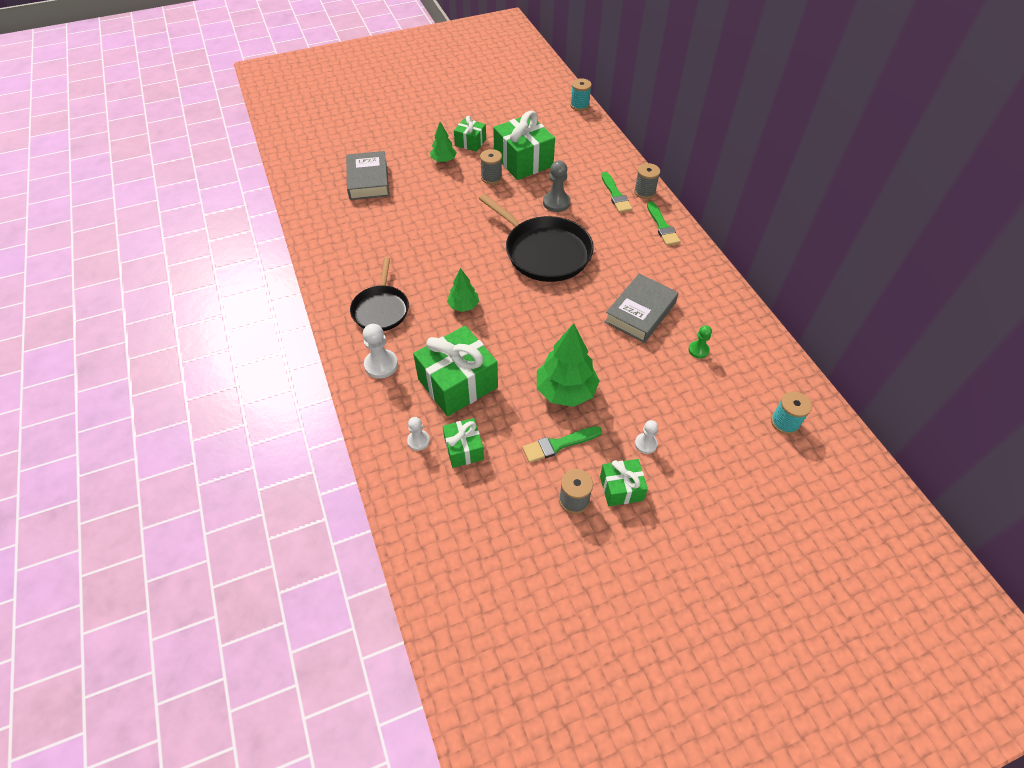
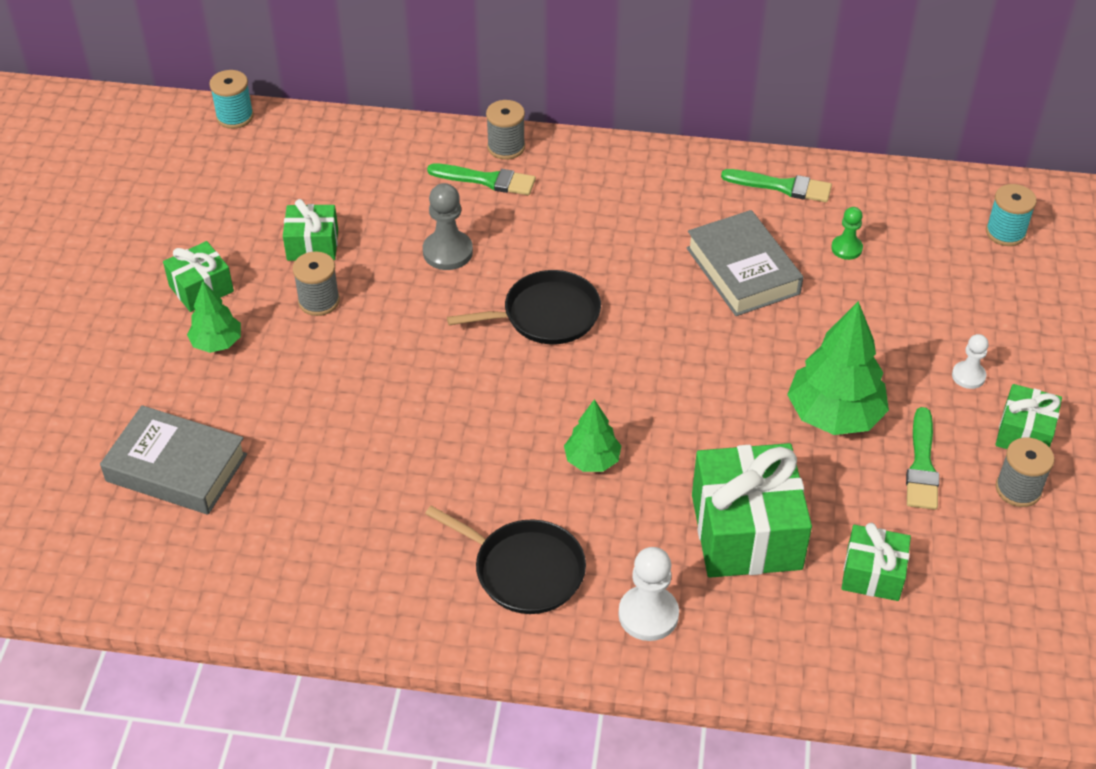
camera: 60 degrees left, 5 degrees down
(418, 441) = (828, 623): white pawn -> none
(523, 161) = (312, 245): green gift -> green gift, size x0.54
(544, 252) = (546, 315): black pan -> black pan, size x0.63
(662, 226) = (593, 166): green brush -> green brush (782, 186)

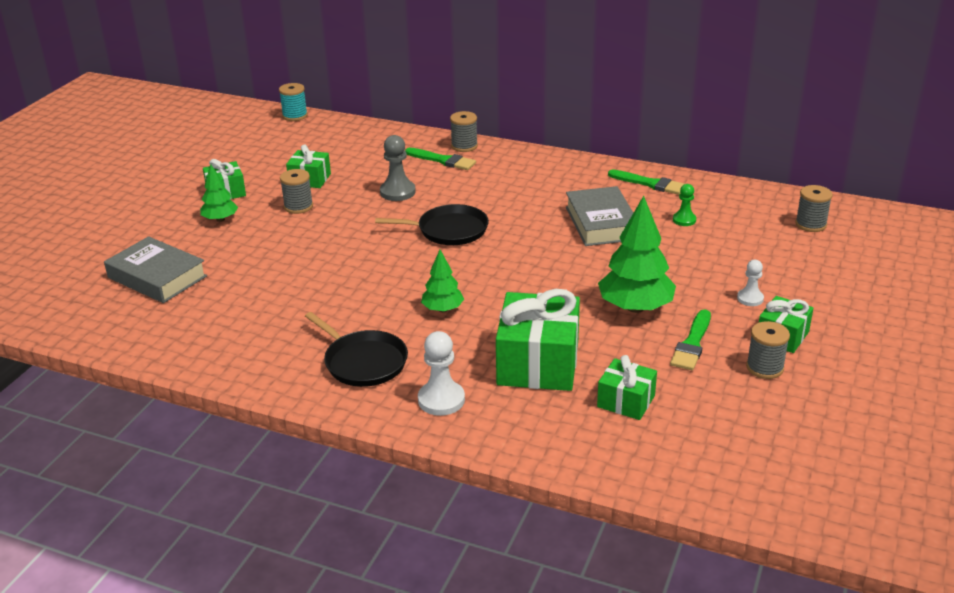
camera: 15 degrees right, 15 degrees down
(1005, 233) = (810, 224): turquoise spool -> grey spool

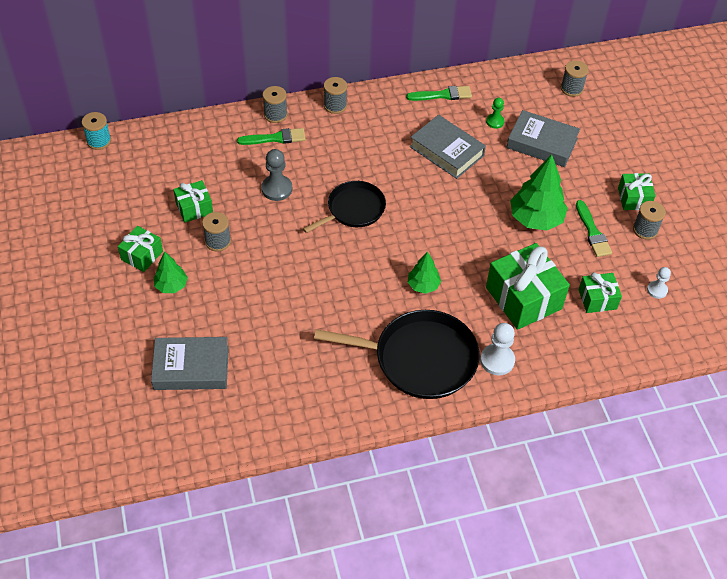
camera: 40 degrees left, 20 degrees up
(363, 362) = (420, 358): black pan -> black pan, size x1.60
(529, 157) = (335, 105): none -> grey spool
(719, 253) = (542, 143): none -> grey book
(750, 298) = (592, 175): white pawn -> white pawn (657, 290)

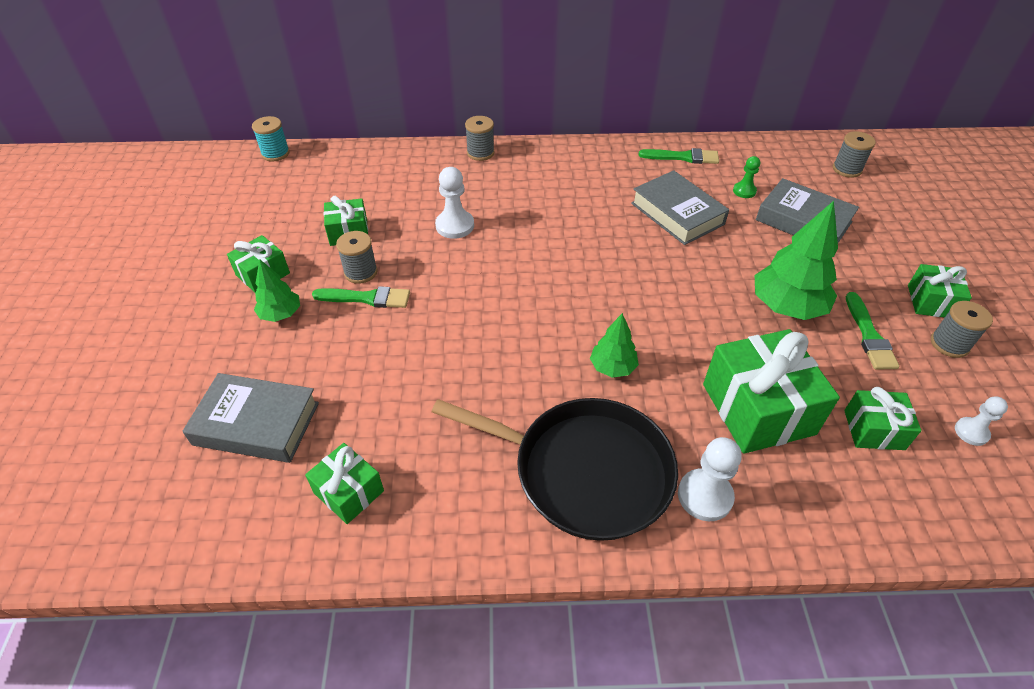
camera: 15 degrees right, 5 degrees down
(272, 399) = (349, 492): none -> green gift
(275, 138) = (472, 175): green brush -> green brush (367, 298)
(277, 189) = (455, 226): grey pawn -> white pawn
(335, 105) = (552, 152): grey spool -> none
(353, 209) = (542, 261): black pan -> none

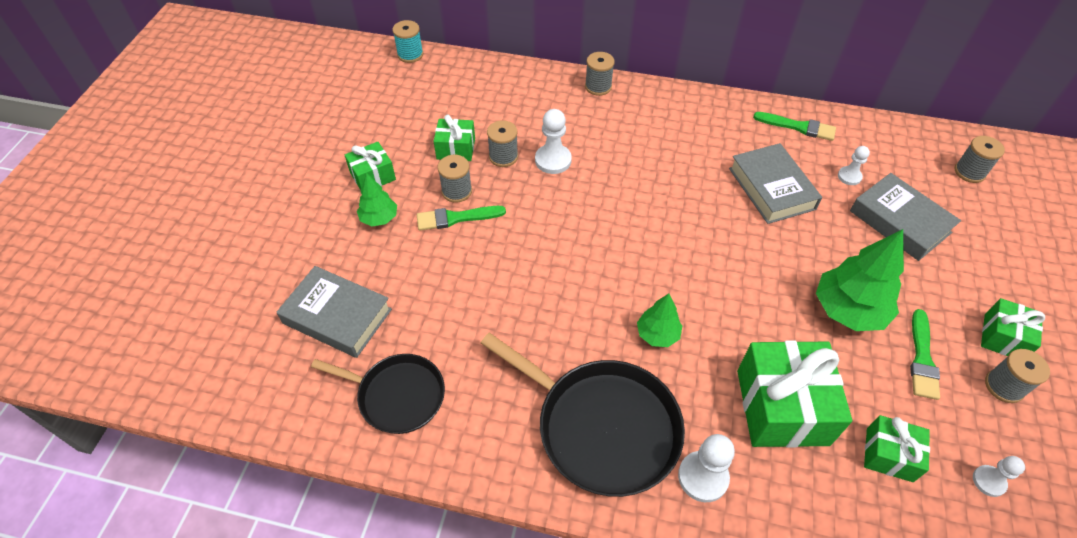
camera: 15 degrees right, 5 degrees up
(349, 492) = (397, 395): green gift -> black pan
(367, 298) = (456, 218): green brush -> green brush turned 150 degrees clockwise
(402, 231) = (503, 156): none -> grey spool
(744, 191) = (849, 176): green pawn -> white pawn

